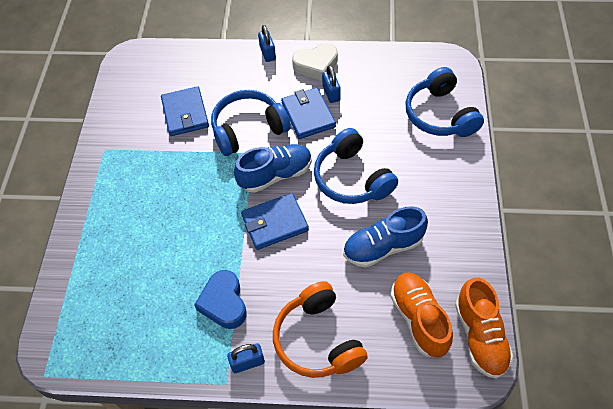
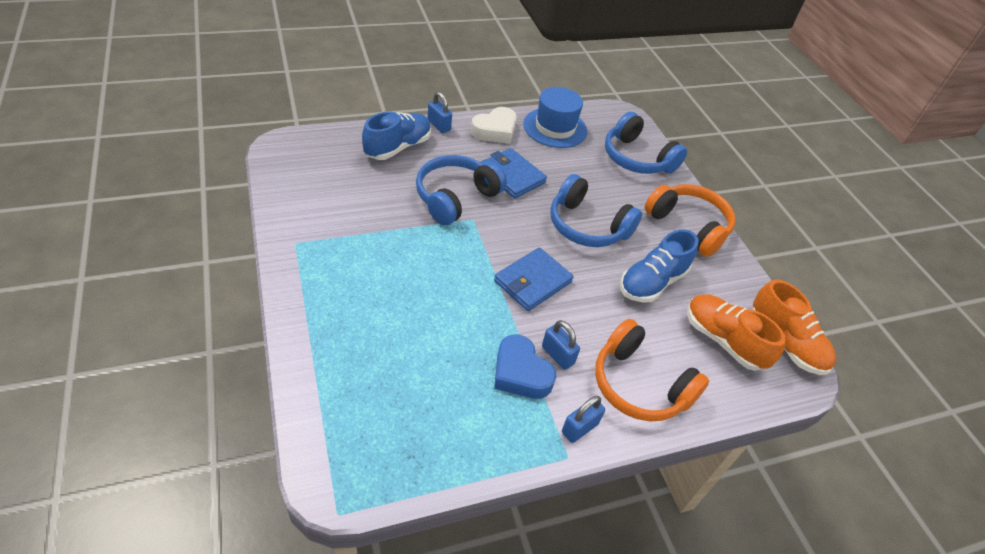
camera: 30 degrees left, 10 degrees down
(185, 113) = (377, 192): blue wallet -> none
(275, 175) = (508, 236): blue shoe -> blue shoe (398, 147)
(331, 93) = (524, 153): blue padlock -> blue padlock (557, 355)
(375, 69) = (555, 128): none -> blue hat
(452, 197) = (688, 226): none -> orange headphones

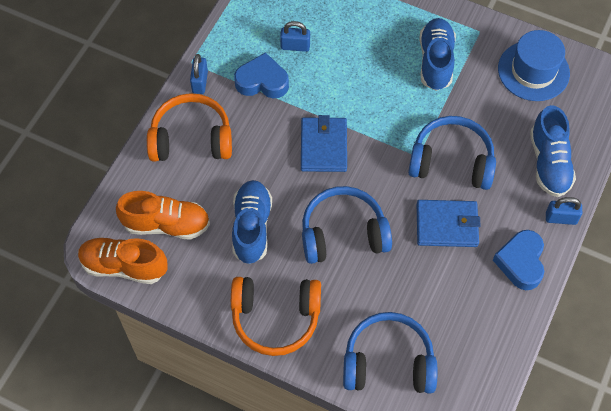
camera: 140 degrees right, 15 degrees up
(362, 255) = (435, 61): none -> blue shoe
(456, 197) = (451, 161): blue headphones -> blue headphones turned 75 degrees counterclockwise
(495, 130) = (520, 262): white heart -> blue heart
(555, 128) = (488, 324): blue hat -> blue hat (533, 71)
(557, 355) = (254, 111): blue padlock -> blue padlock (295, 46)

